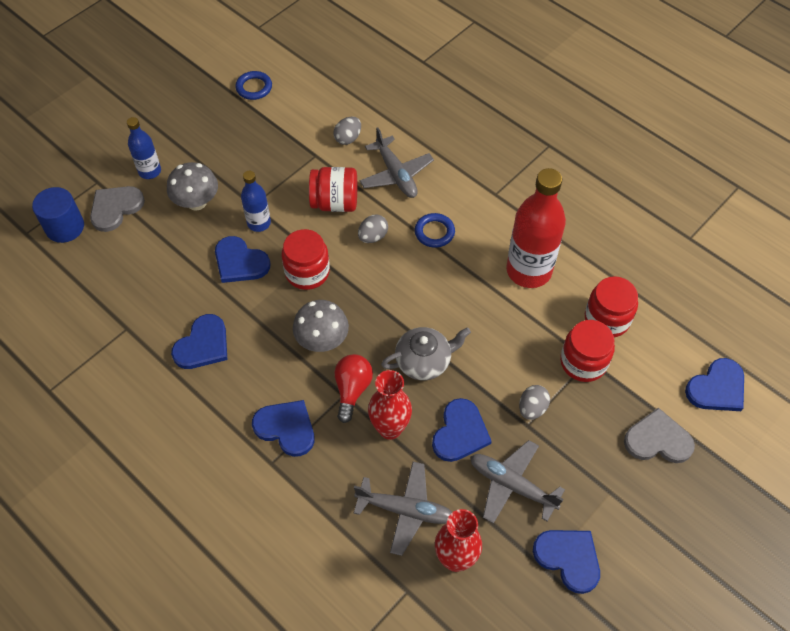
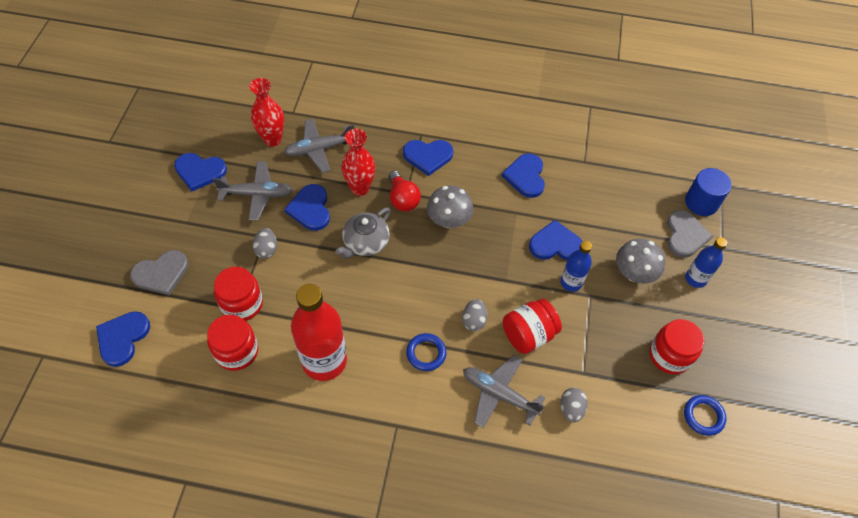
camera: 145 degrees right, 0 degrees up
(307, 272) = (500, 263): red jar -> red jar (669, 355)

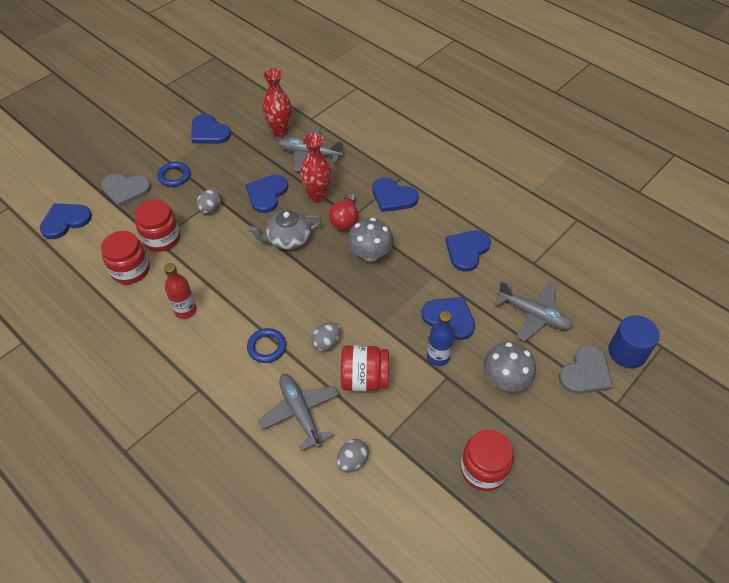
camera: 35 degrees right, 5 degrees down
(257, 194) = (236, 166): grey plane -> grey plane (533, 315)
(324, 361) = (185, 310): red bottle -> red bottle, size x0.53
(695, 279) = (565, 416): blue bottle -> none
(703, 416) = (473, 542): blue ring -> blue ring (174, 176)

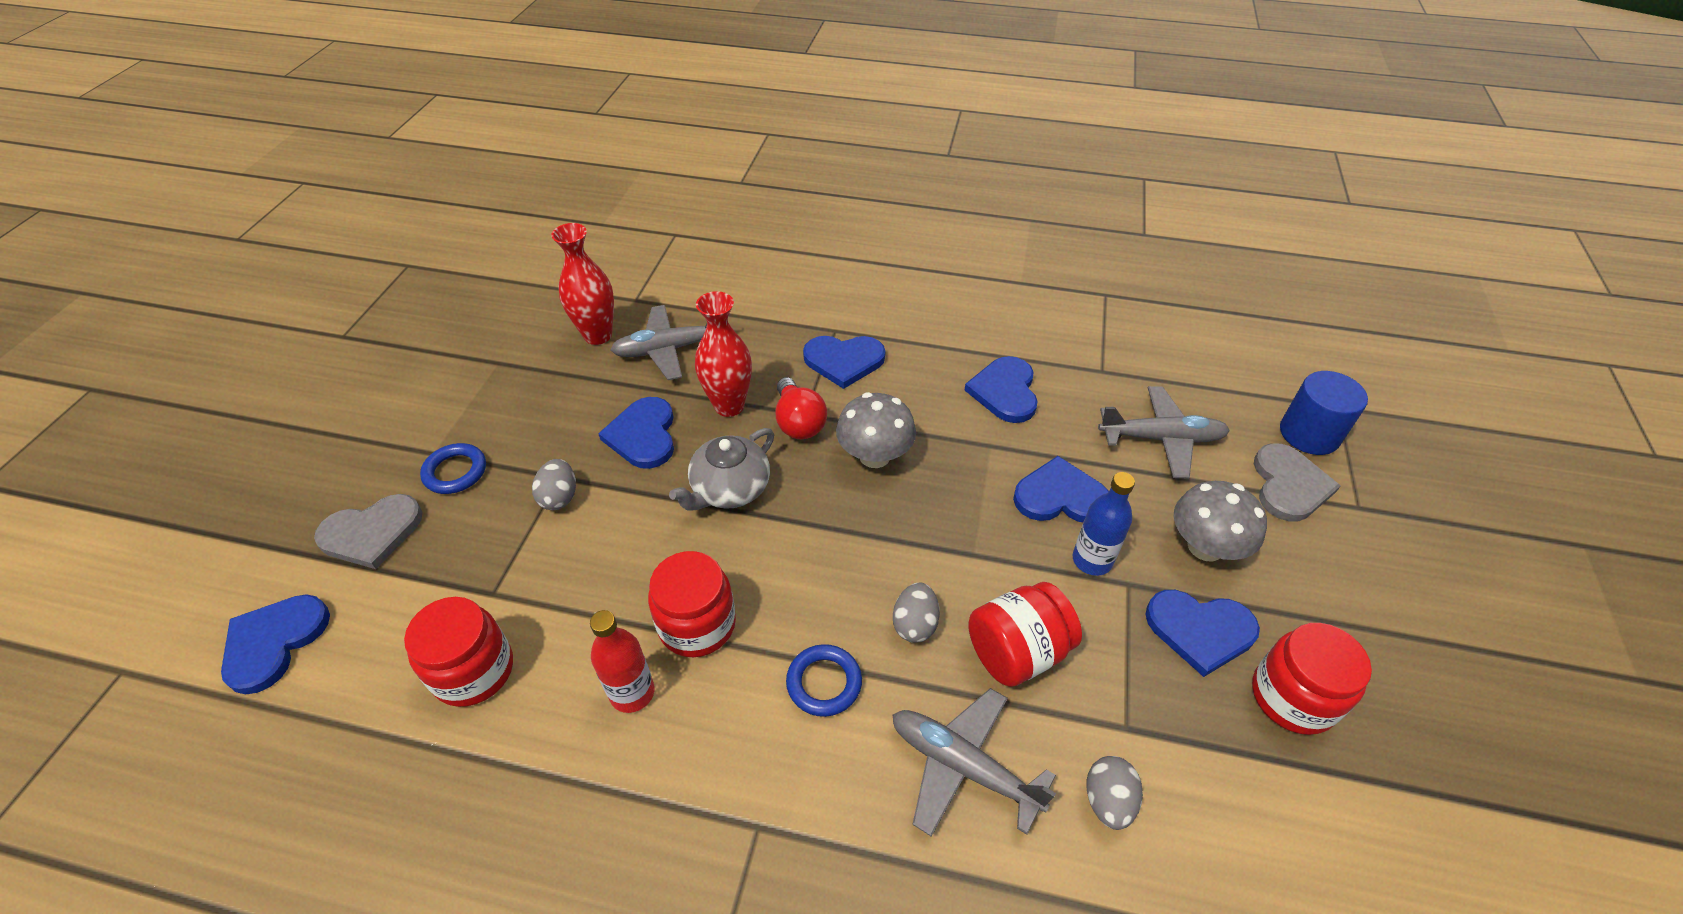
camera: 30 degrees left, 5 degrees down
(162, 238) = (500, 586): red jar -> red jar (697, 624)
(209, 132) = (473, 379): blue heart -> blue heart (1200, 630)

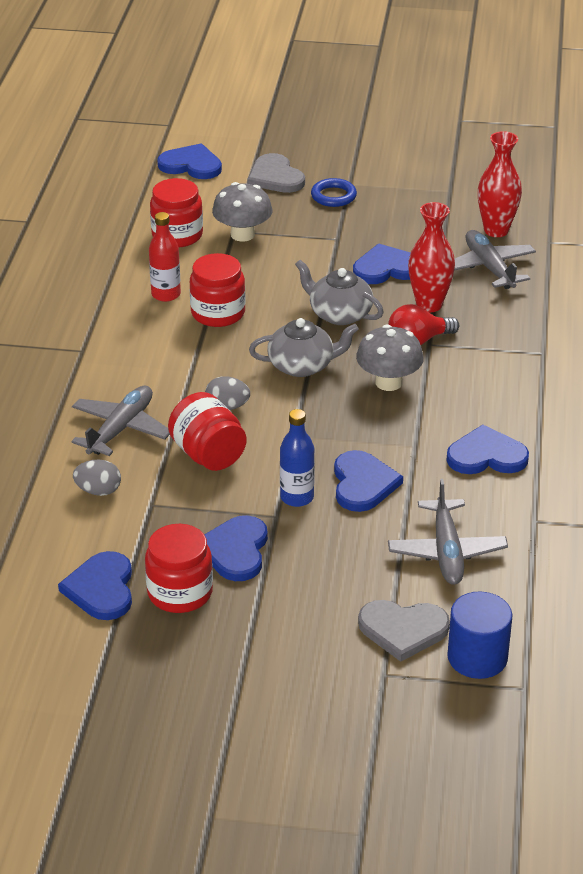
camera: 85 degrees right, 10 degrees down
(559, 497) = (318, 242): grey egg -> none
(824, 683) = (177, 369): blue ring -> none
(833, 535) = (302, 365): none -> grey teapot
(844, 361) = (501, 360): blue heart -> blue heart (101, 588)
(1205, 547) = (320, 564): grey mushroom -> grey mushroom (242, 234)

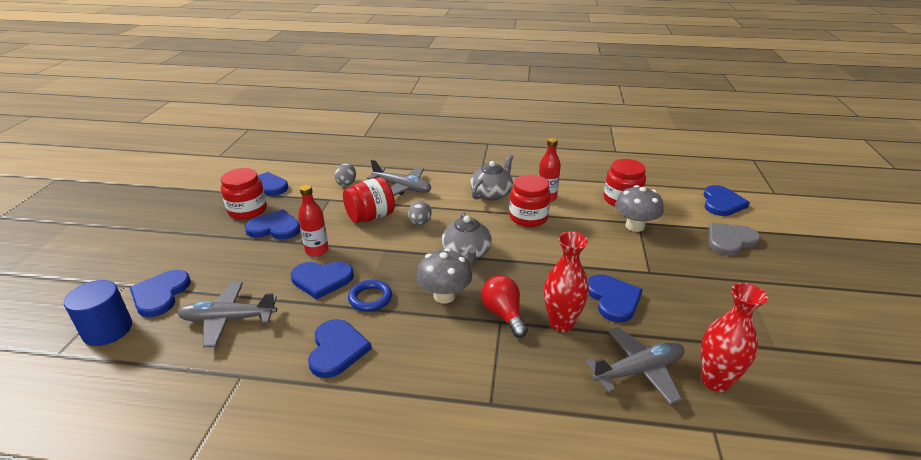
camera: 90 degrees right, 5 degrees down
(297, 497) = (317, 250): blue bottle -> red bottle
(333, 196) = (718, 271): blue ring -> blue ring (370, 298)
(339, 314) = (537, 271): grey teapot -> grey teapot (491, 193)
(403, 630) = (160, 294): grey heart -> blue heart

